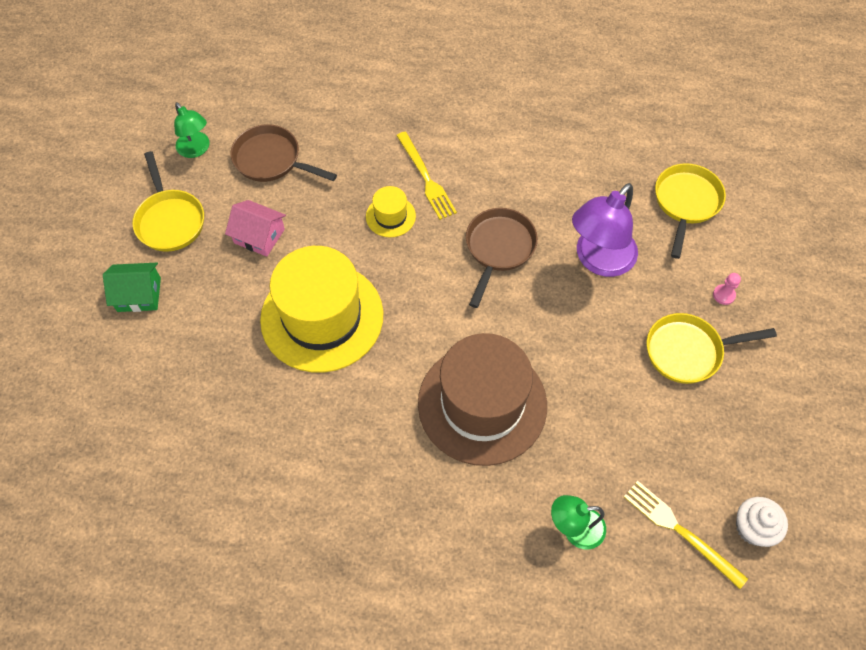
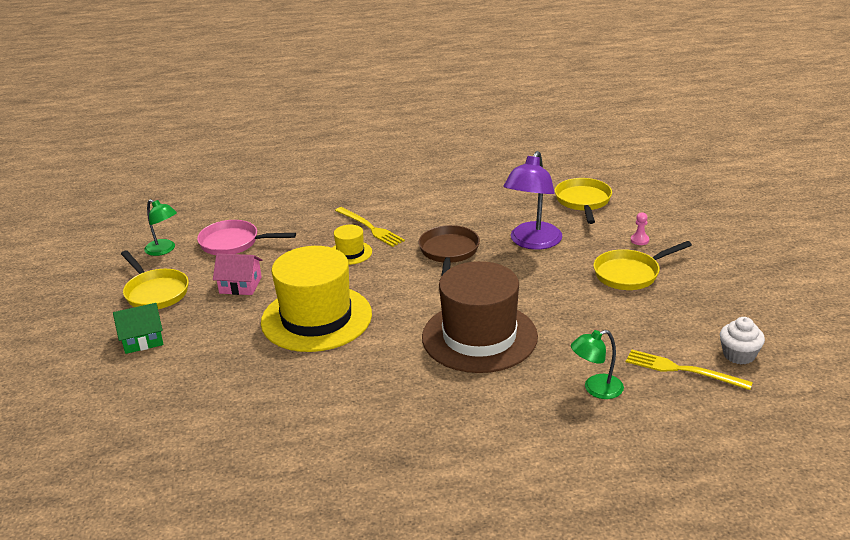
camera: 15 degrees left, 30 degrees down
(271, 160) = (233, 243): brown pan -> pink pan

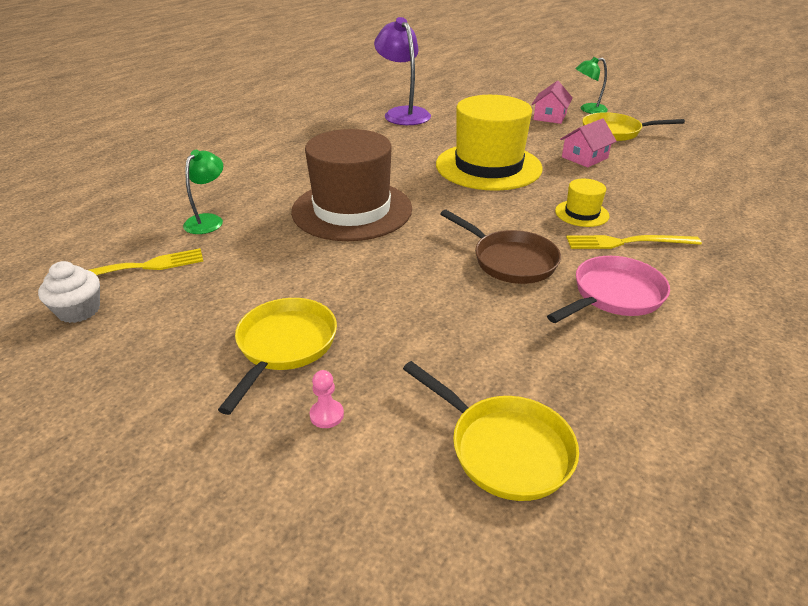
camera: 130 degrees right, 5 degrees up
(142, 339) = (550, 117): green house -> pink house
(164, 250) = (691, 149): green lamp -> green lamp (588, 110)
(233, 243) = (673, 174): pink pan -> pink pan (614, 295)
(532, 242) = (453, 323): purple lamp -> purple lamp (403, 113)

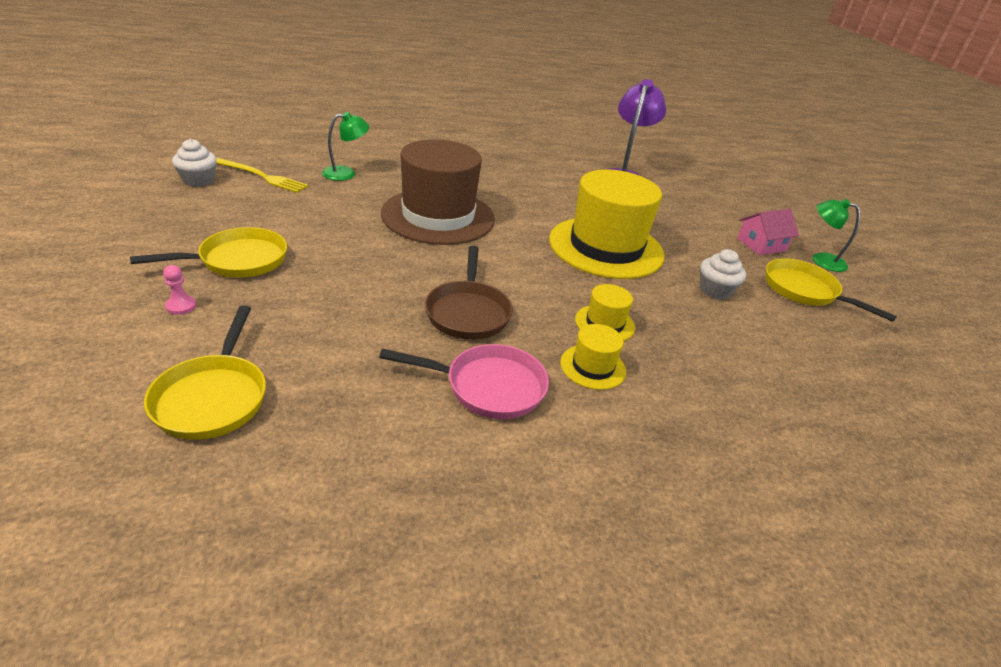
camera: 40 degrees right, 0 degrees up
(584, 157) = (715, 290): pink house -> white cupcake
(627, 242) = (593, 367): yellow fork -> yellow hat

